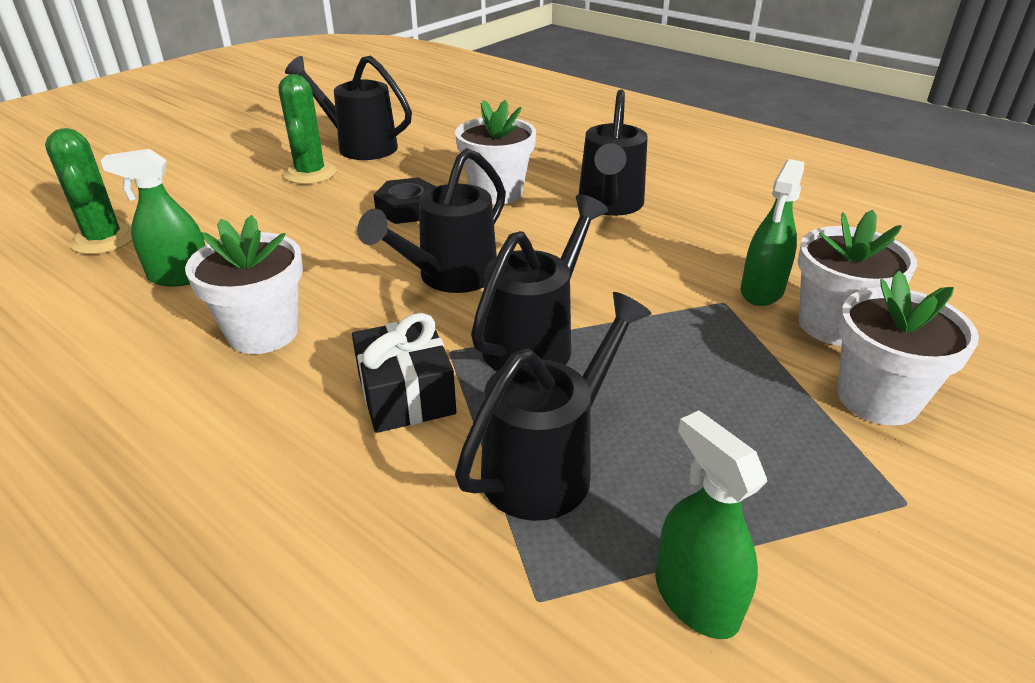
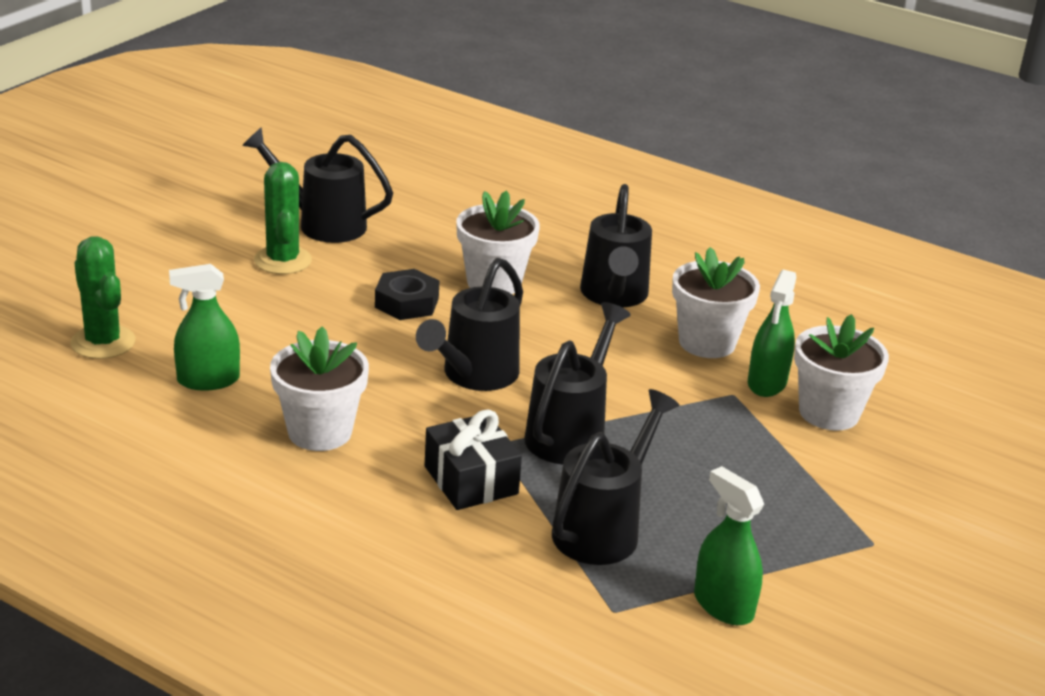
camera: 10 degrees left, 5 degrees down
(877, 398) = (860, 472): white flower pot -> white flower pot (707, 342)

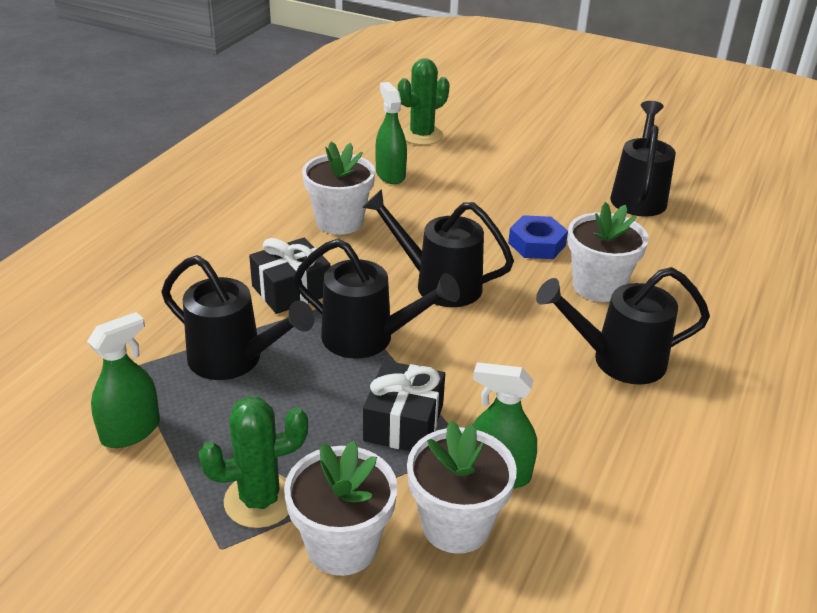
camera: 85 degrees right, 5 degrees up
(283, 260) = (568, 185): green cactus -> green cactus (260, 500)
(407, 302) = (537, 244): black nut -> blue nut
(703, 425) = (403, 423): none -> black gift
(707, 342) = (559, 427): white flower pot -> white flower pot (342, 546)

